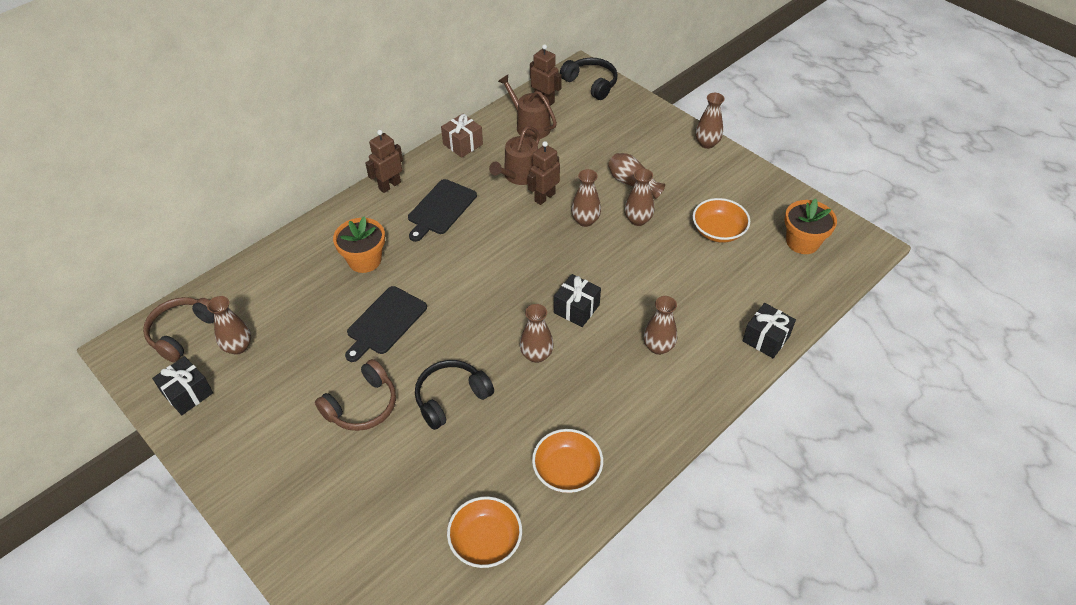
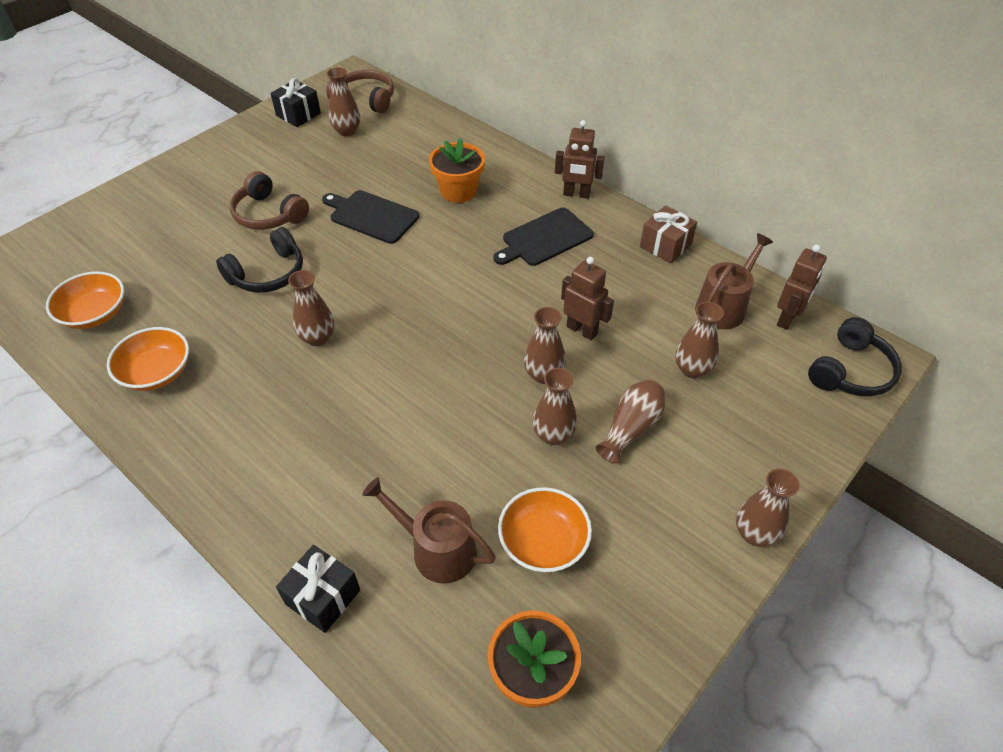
camera: 85 degrees right, 0 degrees up
(389, 185) = (576, 194): brown robot -> brown robot turned 150 degrees clockwise
(441, 209) = (545, 238): black cutting board -> black cutting board turned 60 degrees counterclockwise
(451, 398) = (268, 274): black headphones -> black headphones turned 90 degrees clockwise
(519, 175) = (618, 302): brown watering can -> brown watering can (436, 549)
(576, 309) = (386, 371): black gift -> none
(658, 347) = (319, 459): brown vase -> brown vase (692, 369)

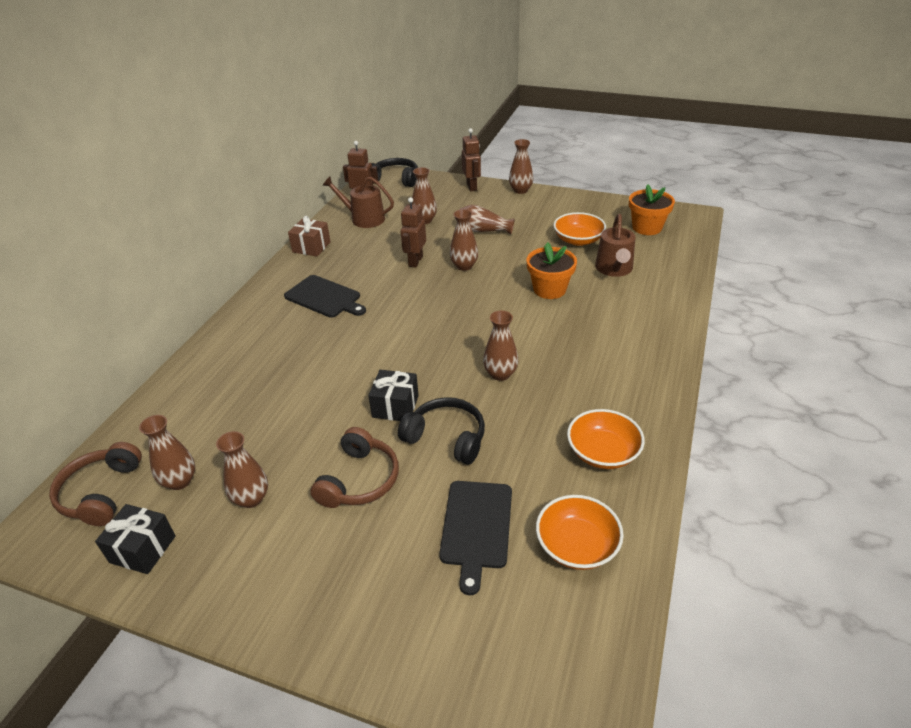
camera: 110 degrees left, 10 degrees down
(323, 597) = (677, 296): black gift -> black gift (395, 406)
(372, 216) = (333, 401): black cutting board -> black cutting board (476, 527)
(458, 191) = (275, 359): orange flower pot -> orange flower pot (549, 289)
(553, 435) = (508, 252): brown vase -> brown vase (251, 498)
(576, 194) = (260, 296): brown robot -> brown robot (472, 187)

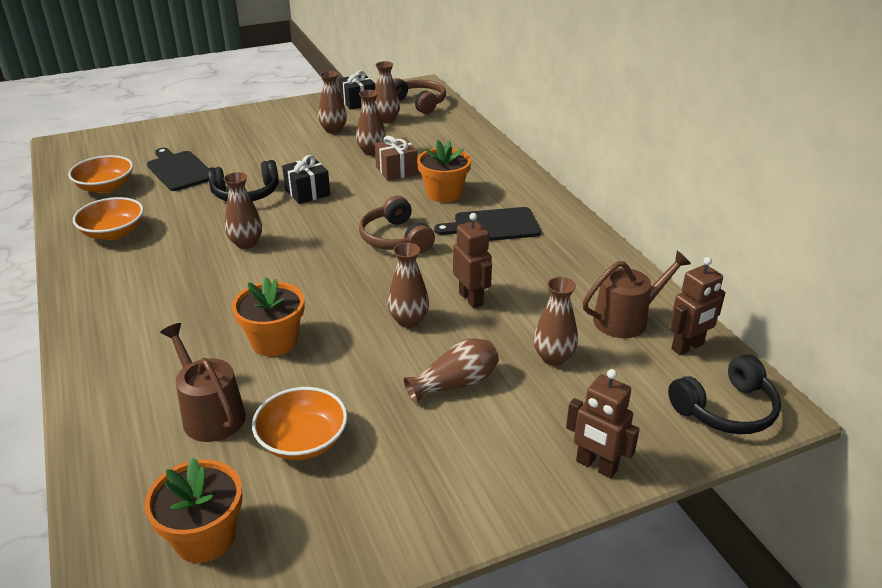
camera: 135 degrees right, 5 degrees down
(304, 342) = (444, 193): none -> orange flower pot
(311, 247) = (604, 259): brown gift -> brown gift (396, 170)
(359, 480) = (280, 157): brown headphones -> brown headphones (395, 238)
(520, 190) = (509, 507): brown vase -> brown vase (371, 151)

